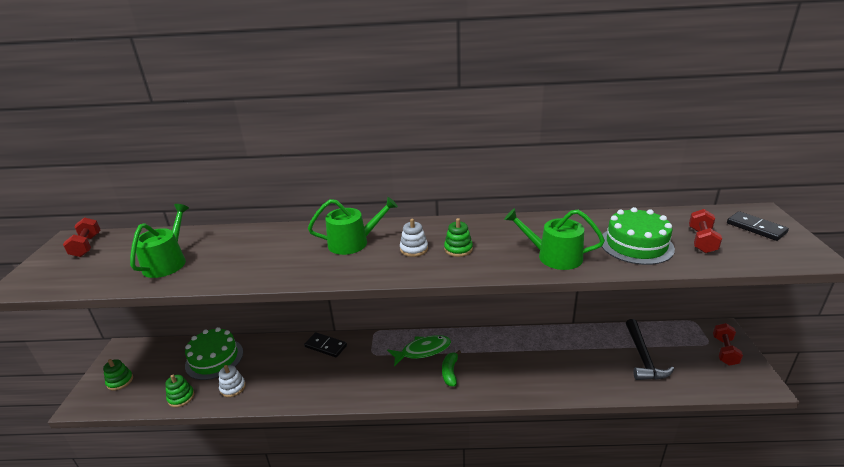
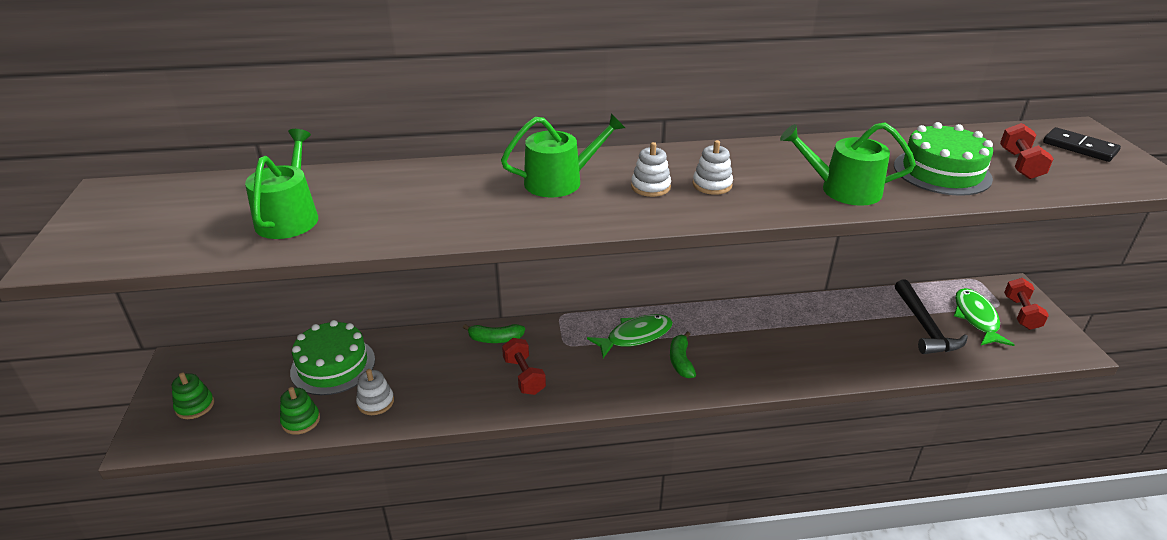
camera: 10 degrees left, 5 degrees up
(86, 246) = (142, 199): red dumbbell -> red dumbbell (524, 376)
(325, 346) = (495, 339): black domino -> green banana
(458, 249) = (712, 185): green stacking toy -> white stacking toy
(686, 353) = (976, 318): none -> green fish

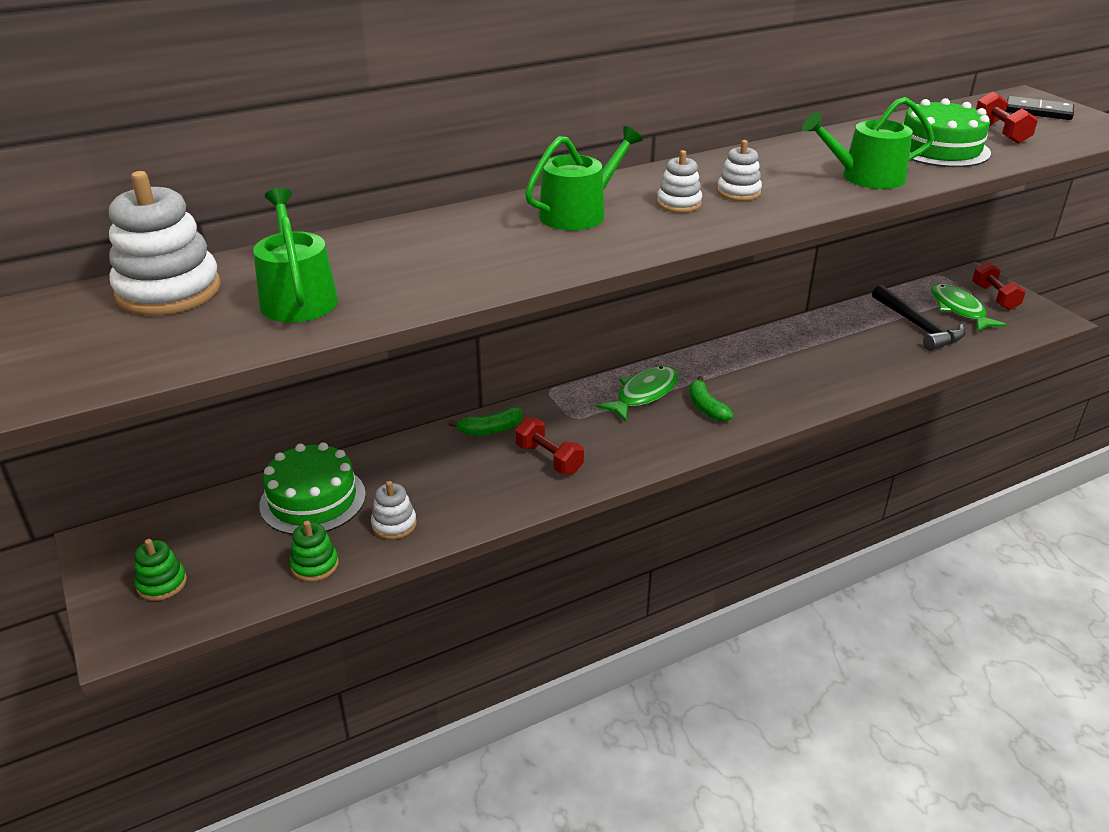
camera: 20 degrees left, 0 degrees up
(211, 194) = (168, 291): none -> white stacking toy

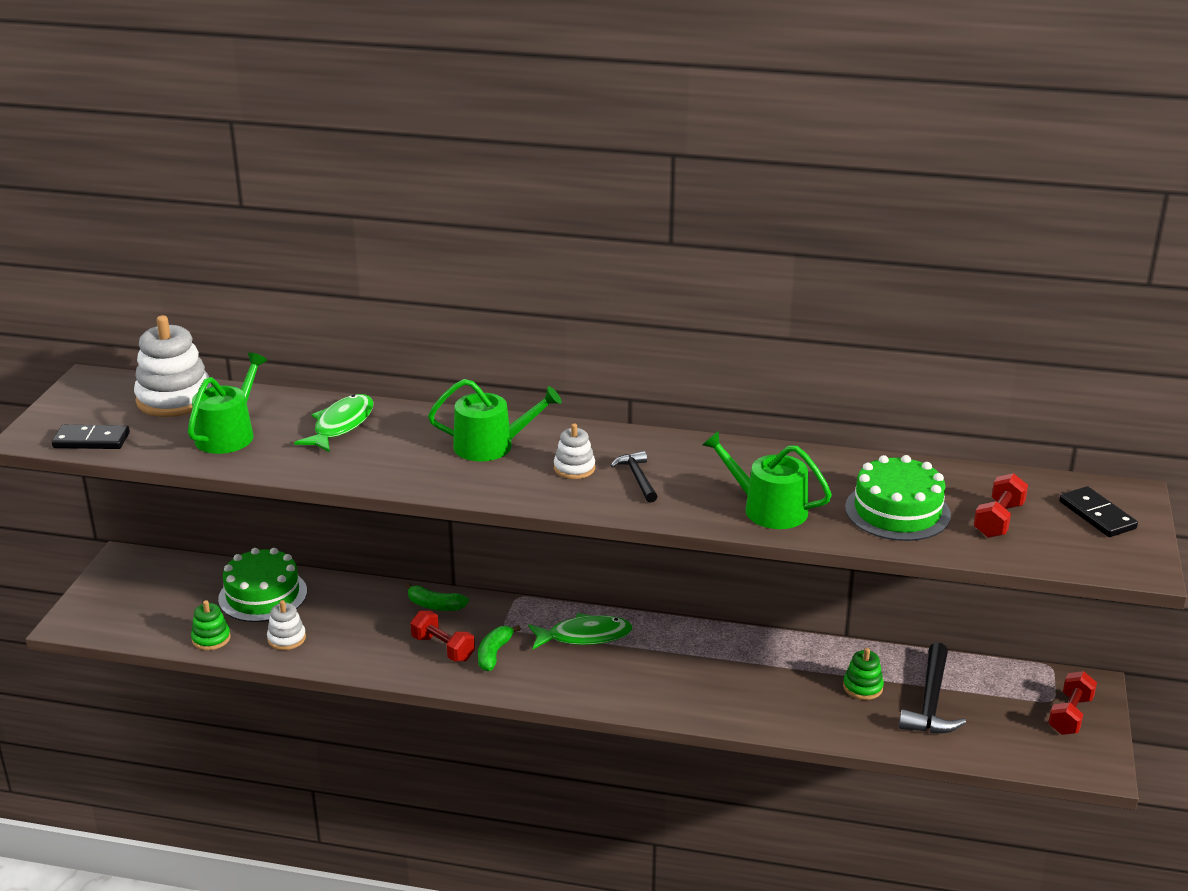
camera: 40 degrees right, 5 degrees down
(128, 365) = (91, 440): none -> black domino
(162, 583) = (123, 603): green stacking toy -> green stacking toy (862, 687)
(549, 459) = (443, 648): red dumbbell -> red dumbbell turned 45 degrees counterclockwise
(706, 407) = (616, 672): green banana -> green banana (494, 654)
(738, 192) = (637, 478): white stacking toy -> black hammer
(959, 309) = (1005, 708): green fish -> green fish (341, 425)

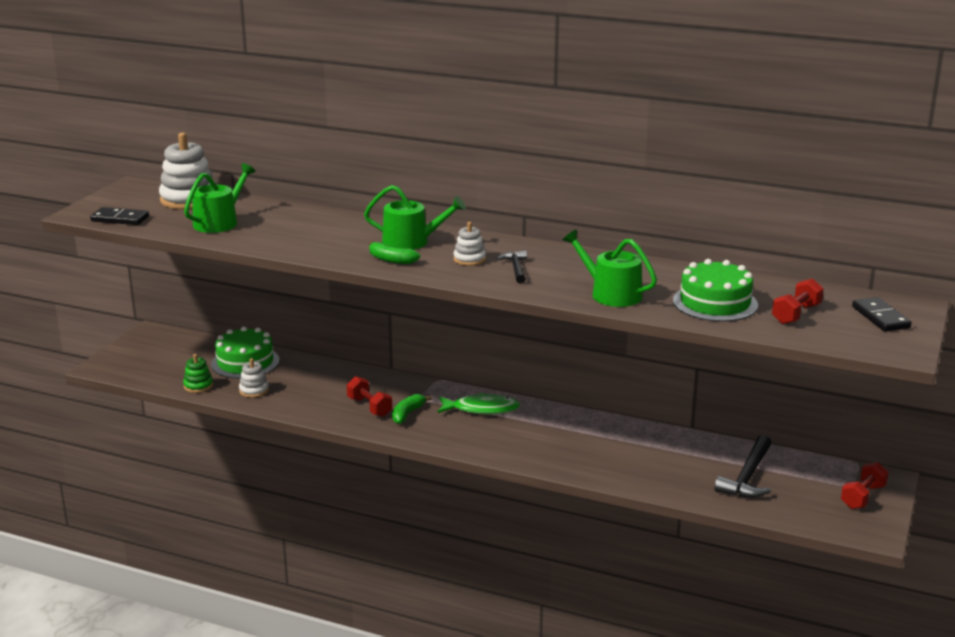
camera: 10 degrees right, 5 degrees down
(341, 425) = (304, 222): green fish -> none
(435, 605) = (372, 380): green banana -> green banana (391, 260)
(862, 687) = (694, 462): green stacking toy -> none

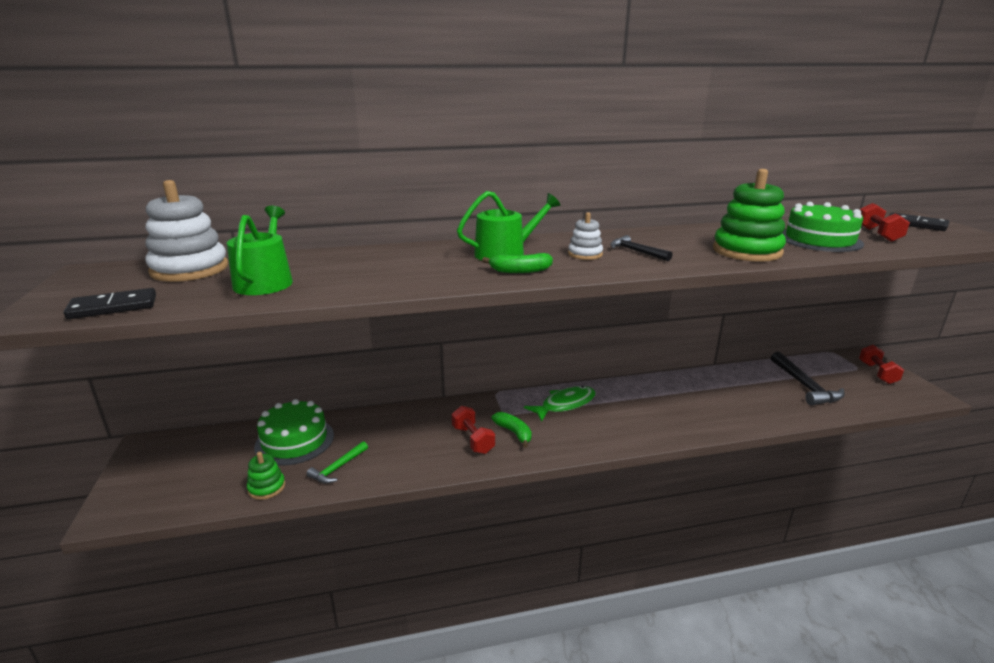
camera: 35 degrees left, 0 degrees up
(254, 390) = (338, 468): white stacking toy -> green hammer
(369, 407) = (473, 440): red dumbbell -> red dumbbell turned 45 degrees clockwise
(407, 414) = (514, 433): green banana -> green banana turned 150 degrees clockwise
(611, 294) = (747, 251): green watering can -> green stacking toy

